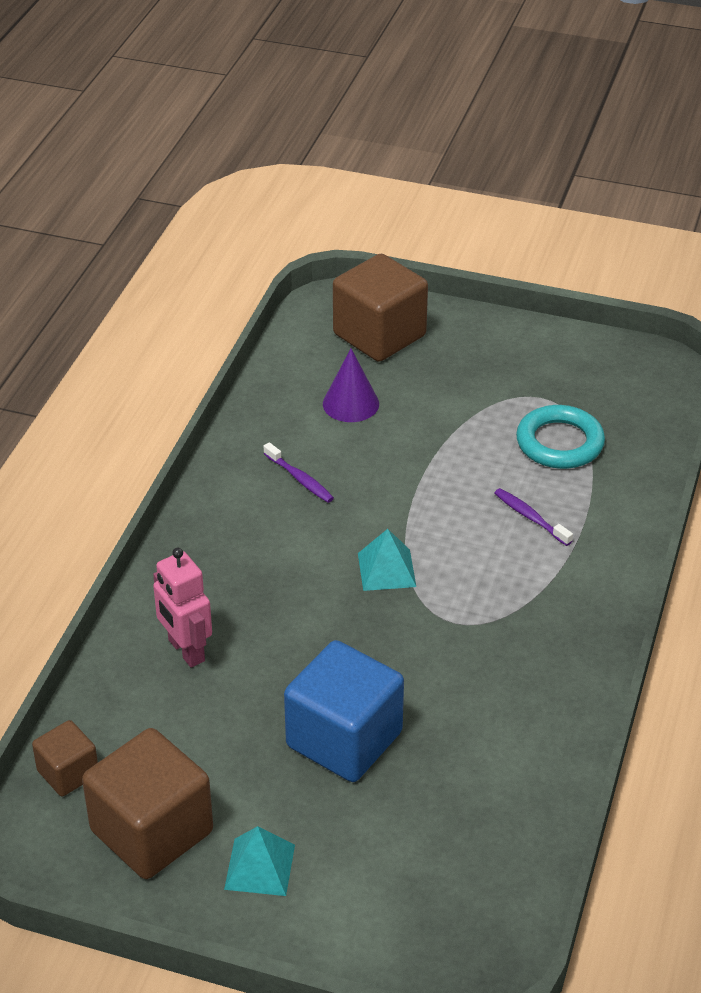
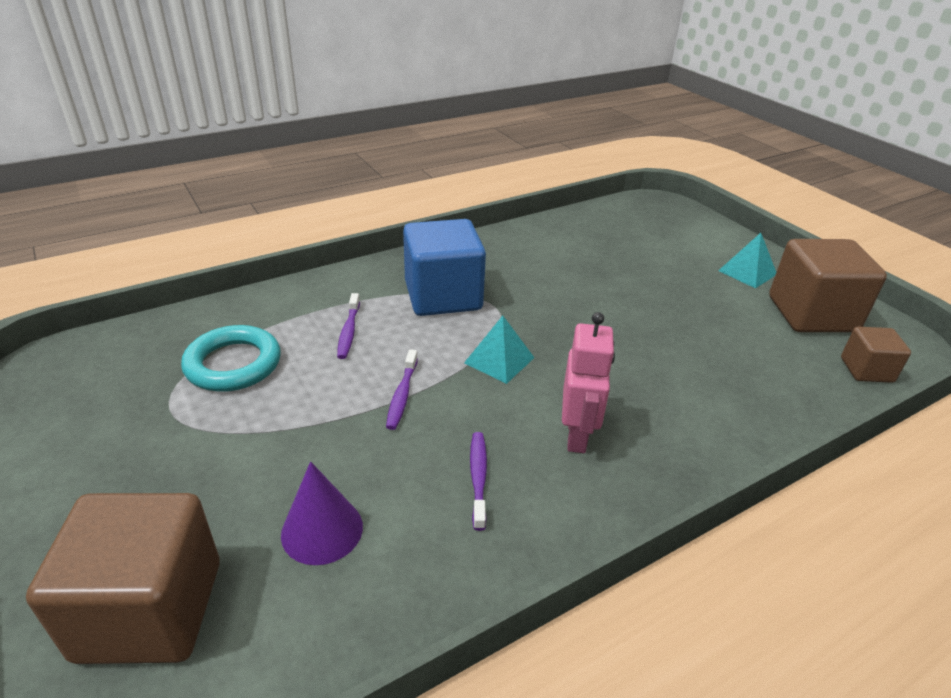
camera: 140 degrees left, 5 degrees down
(186, 651) = (719, 395): pink robot -> pink robot (577, 435)
(344, 739) = (642, 293): blue cube -> blue cube (443, 296)
(416, 496) = (402, 395): none -> purple toothbrush

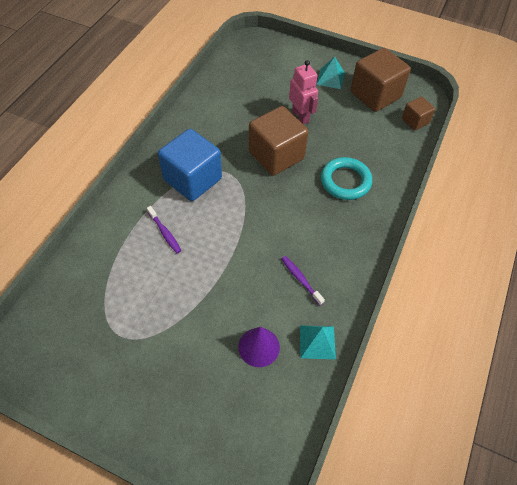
camera: 35 degrees left, 20 degrees up
(150, 610) = (224, 427): brown cube -> brown cube (276, 155)
(233, 364) = (124, 290): turquoise ring -> turquoise ring (345, 181)
(402, 395) = (229, 256): purple toothbrush -> none
(499, 360) = (257, 207): turquoise pyramid -> turquoise pyramid (317, 342)
(577, 435) = (324, 231): pink robot -> pink robot (300, 116)

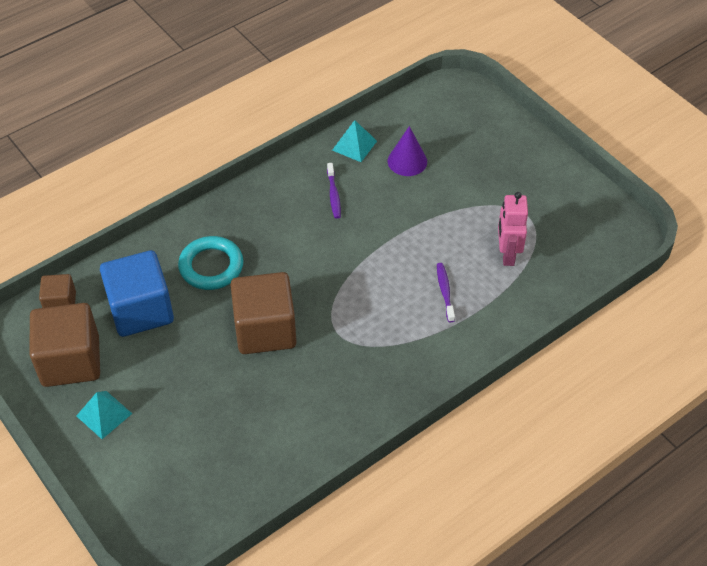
camera: 150 degrees left, 5 degrees down
(192, 179) = (383, 341): blue cube -> blue cube (141, 310)
(300, 116) = (194, 371): pink robot -> pink robot (507, 254)

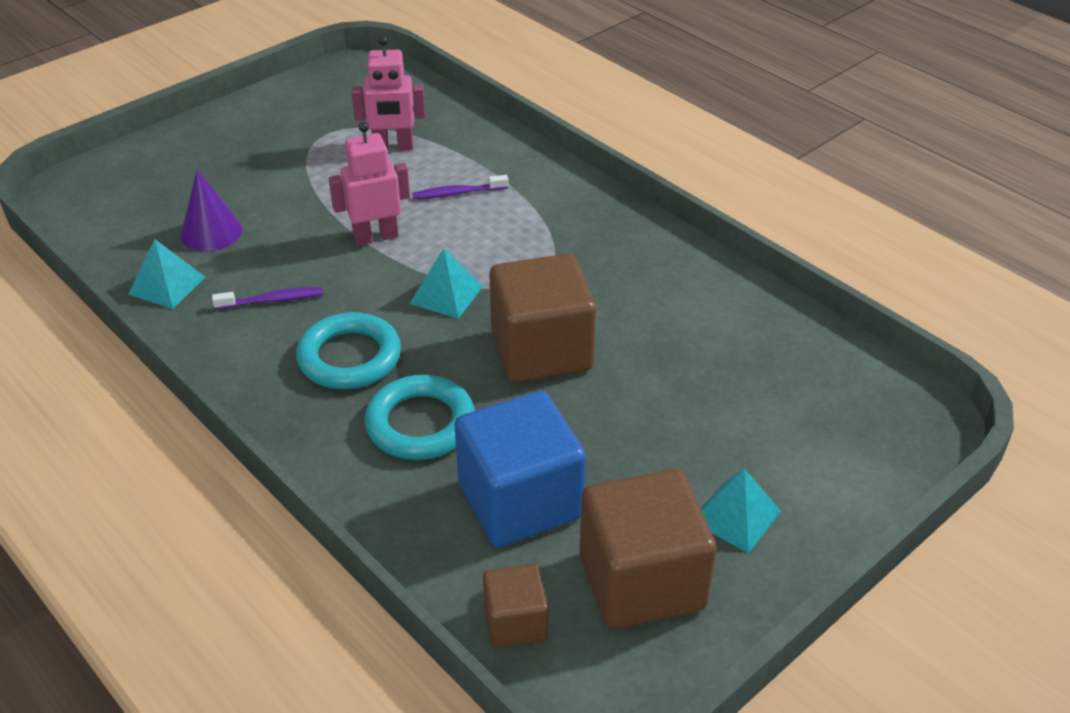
camera: 95 degrees left, 10 degrees down
(274, 233) = (349, 357): none -> turquoise ring
(328, 282) = (446, 295): none -> turquoise pyramid
(395, 245) = (375, 237): none -> pink robot

